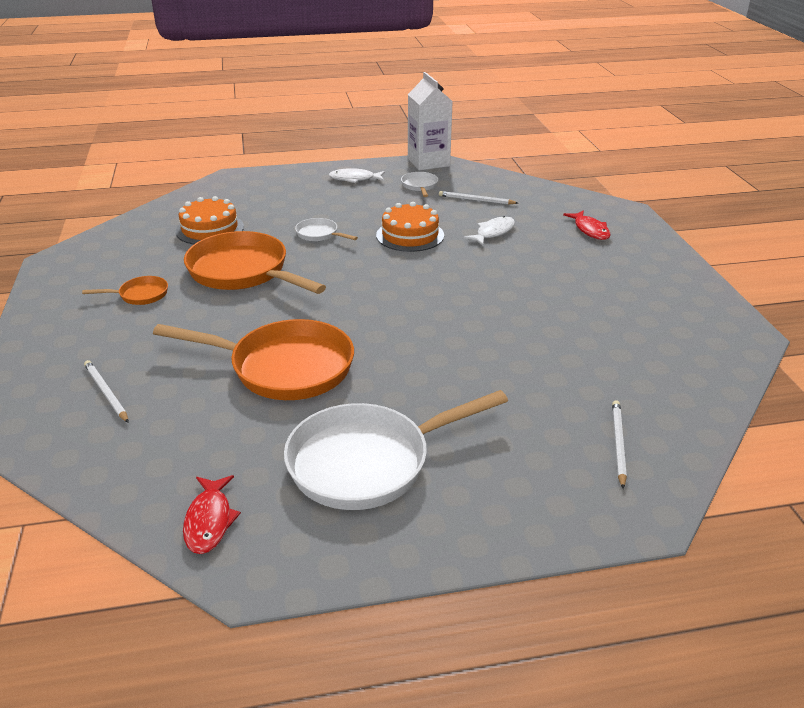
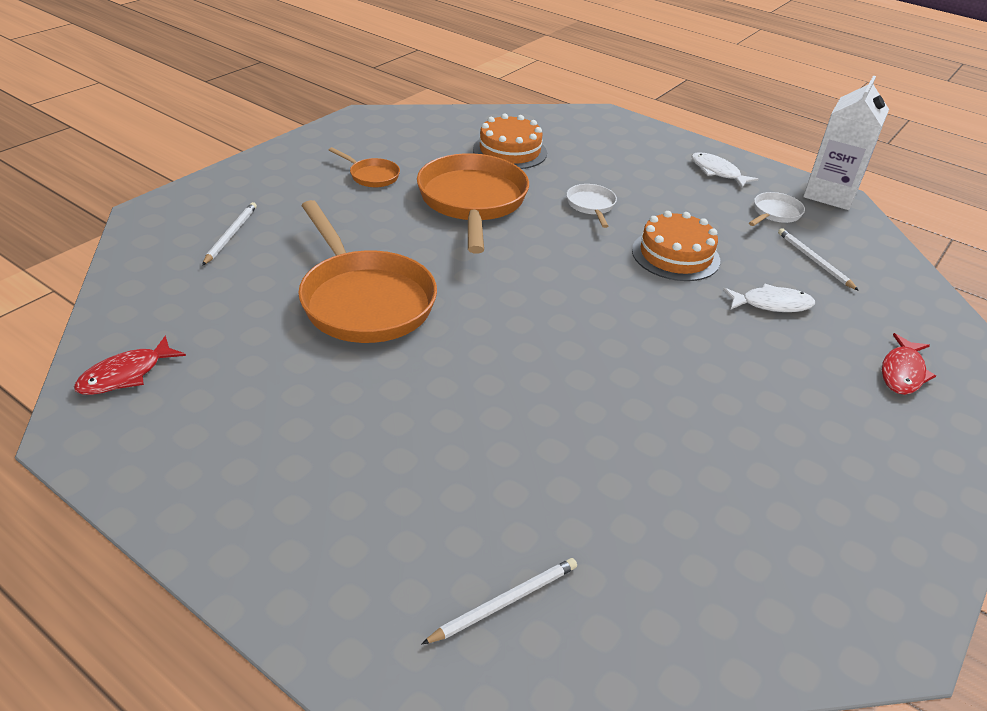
camera: 45 degrees right, 5 degrees up
(367, 462) = (283, 423): white pan -> none

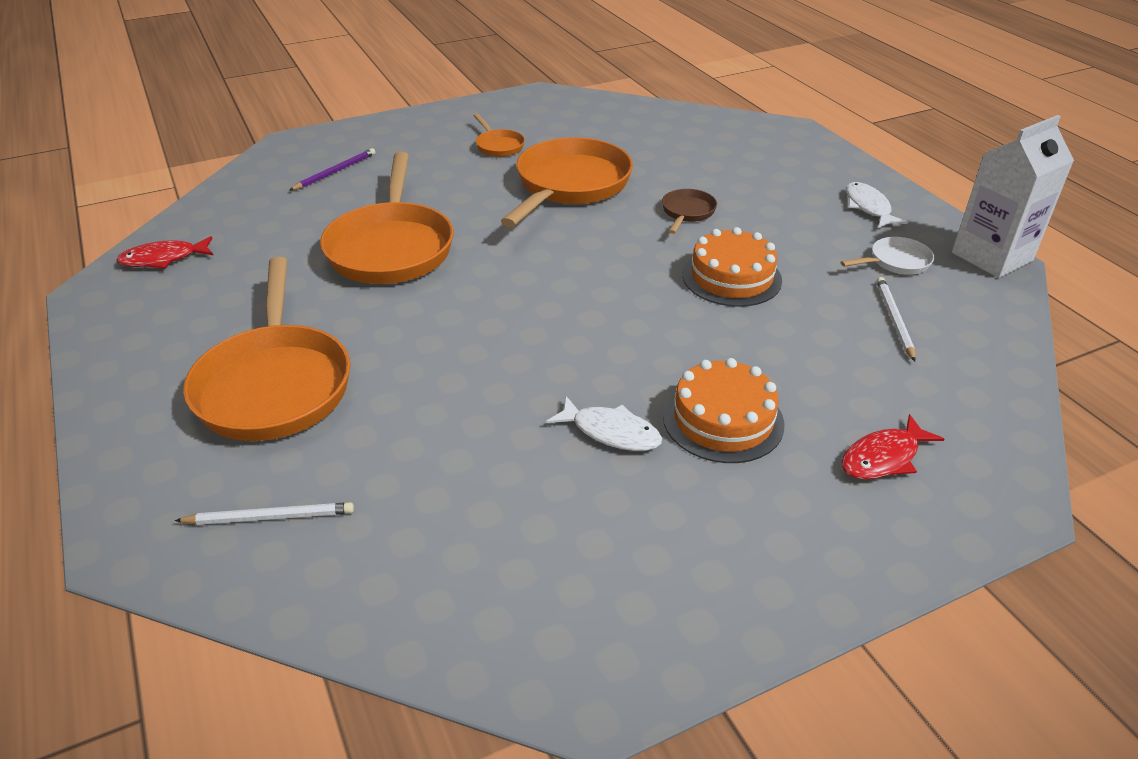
camera: 30 degrees right, 0 degrees up
(231, 235) = (335, 172): white pencil -> purple pencil
(382, 471) = (275, 385): none -> orange pan
(510, 151) = (653, 147): orange cake -> orange cake (723, 420)
(591, 206) = (687, 212): white pan -> brown pan
(772, 304) = (793, 349): white fish -> white fish (611, 432)

